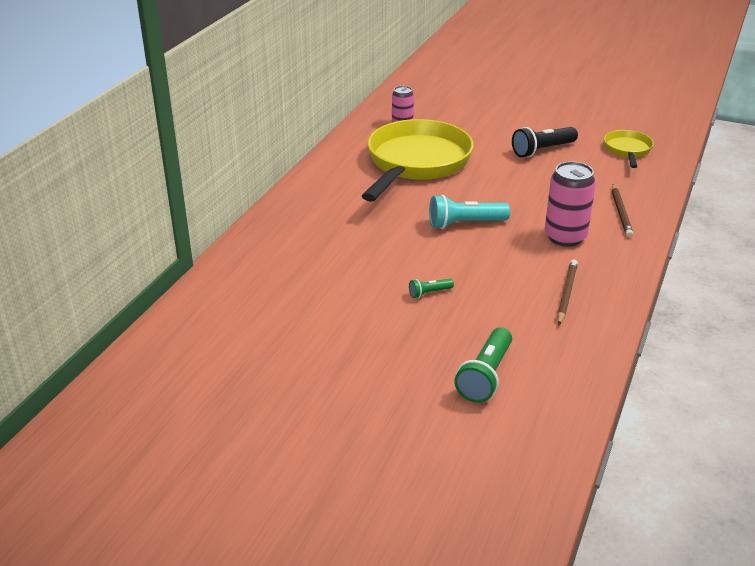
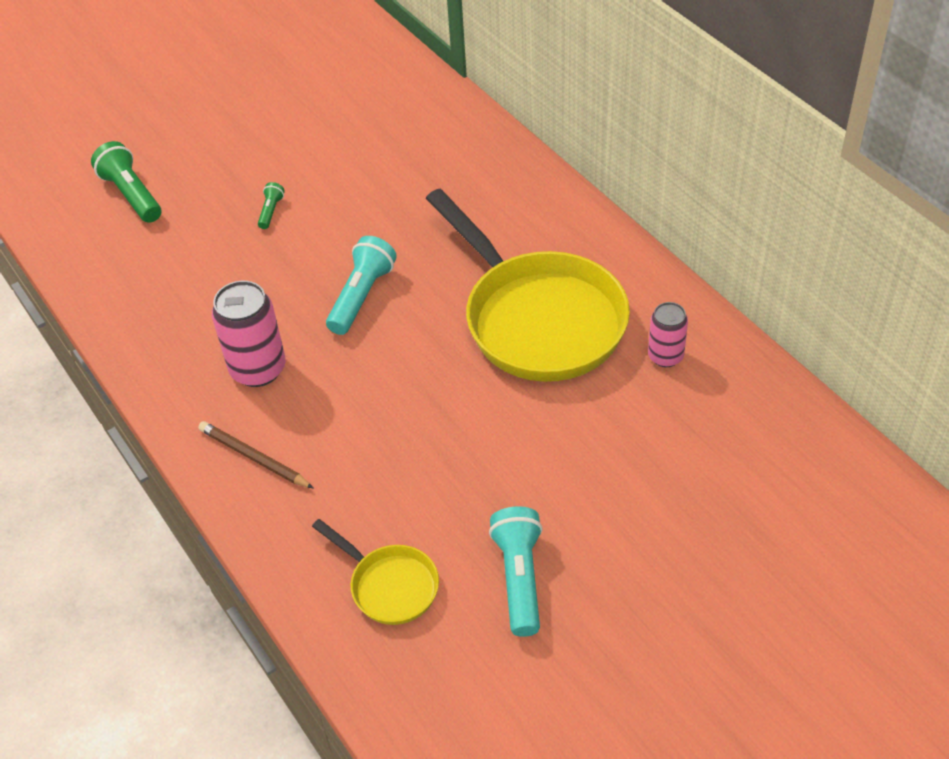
camera: 125 degrees right, 15 degrees up
(542, 150) = (470, 476): black flashlight -> none
(566, 294) = (171, 309): brown pencil -> none
(577, 124) = (519, 578): none -> turquoise flashlight

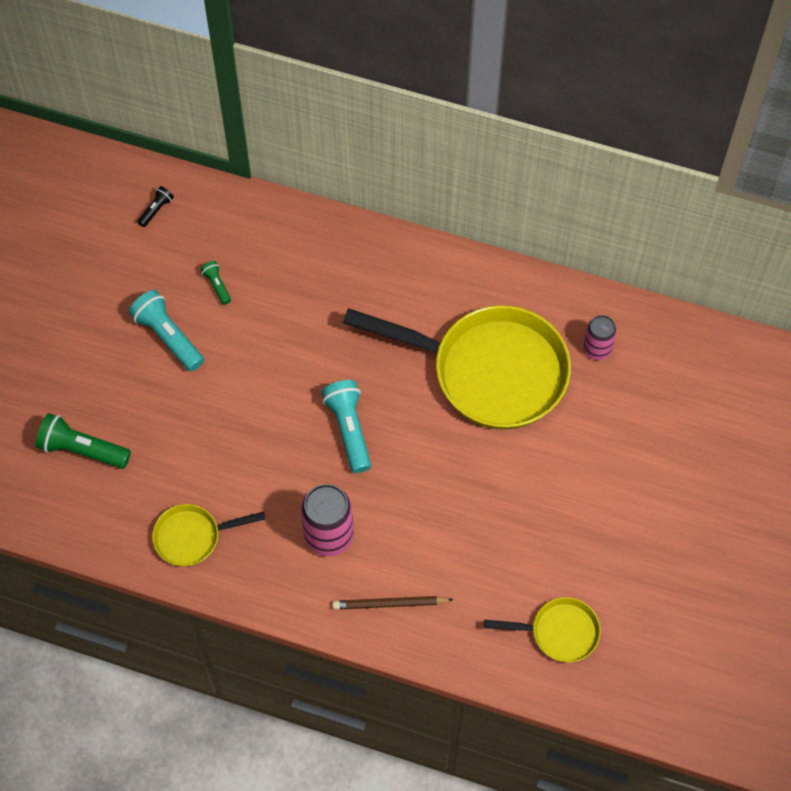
camera: 40 degrees left, 15 degrees up
(146, 304) = (192, 537): none -> yellow pan
(271, 211) = (211, 397): green flashlight -> green flashlight (217, 285)
(365, 64) = (156, 210): none -> black flashlight
(519, 578) = (633, 573): turquoise flashlight -> turquoise flashlight (168, 336)

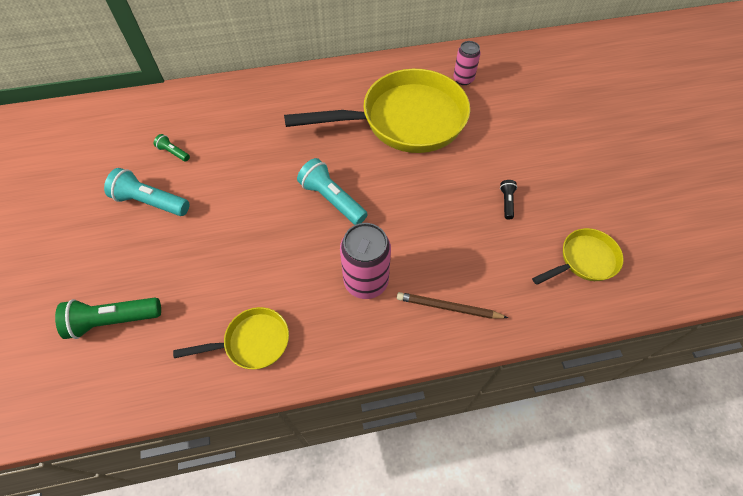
camera: 30 degrees left, 5 degrees down
(156, 210) = (100, 126): black flashlight -> black flashlight (507, 202)
(192, 537) = (252, 342): yellow pan -> yellow pan turned 150 degrees counterclockwise
(390, 604) = (448, 307): brown pencil -> brown pencil turned 45 degrees clockwise

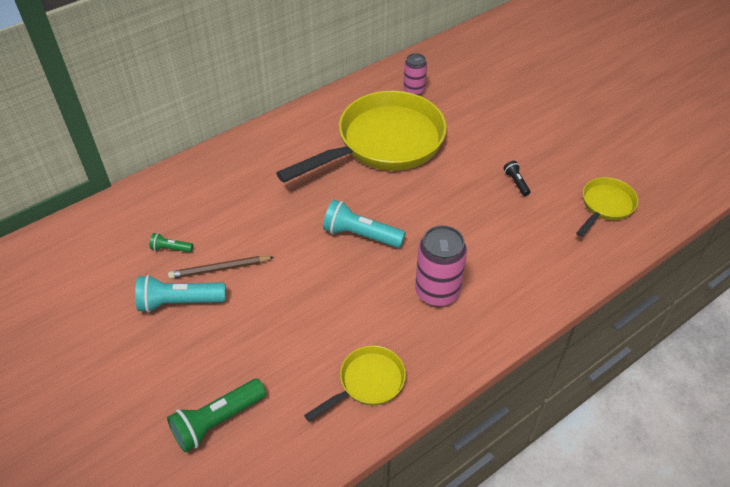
camera: 25 degrees left, 10 degrees down
(448, 307) = (520, 285): brown pencil -> brown pencil (220, 269)

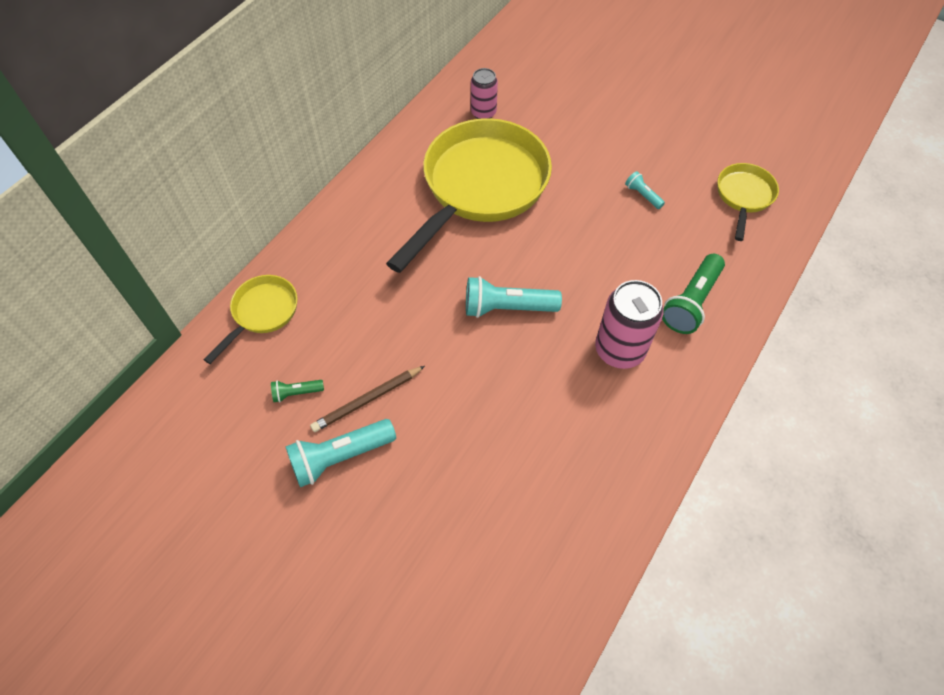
camera: 20 degrees left, 10 degrees up
(217, 421) = (455, 586): green flashlight -> green flashlight (691, 302)
(367, 382) = (596, 481): yellow pan -> yellow pan (262, 313)
(516, 182) = (642, 195): black flashlight -> turquoise flashlight

